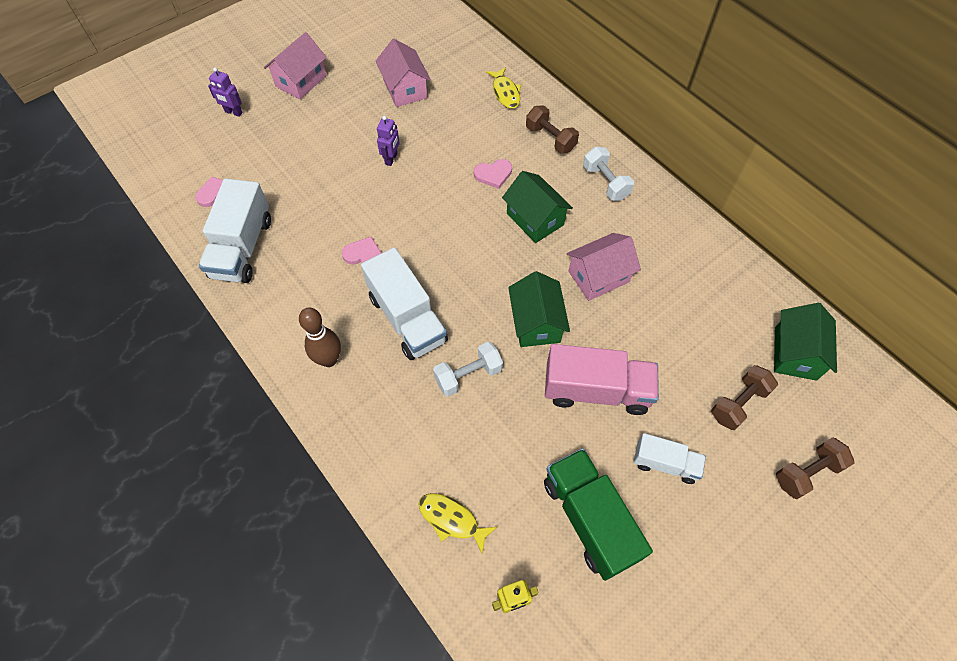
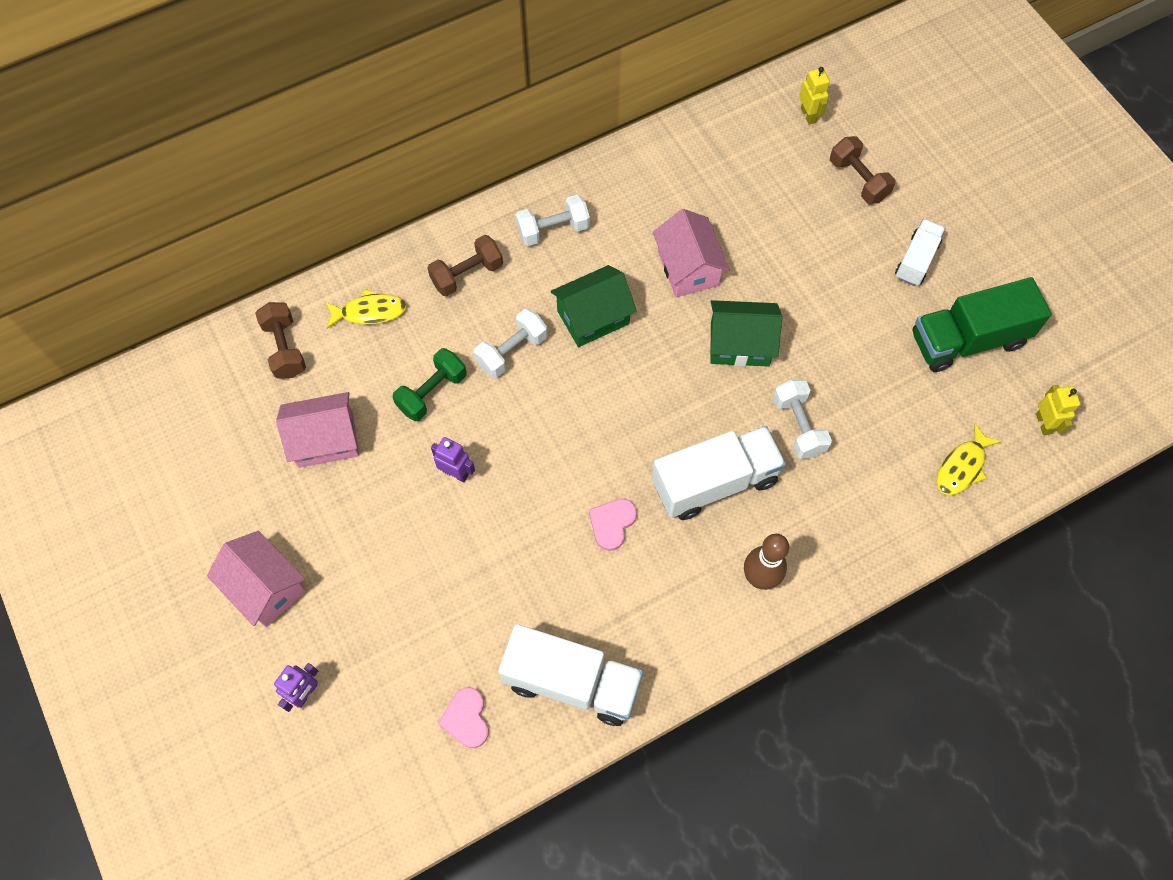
camera: 80 degrees left, 5 degrees up
(450, 136) = (432, 392): none -> green dumbbell
(493, 174) = (512, 351): pink heart -> white dumbbell
(596, 390) = (830, 302): pink truck -> none
(795, 353) = (808, 115): green house -> yellow robot
(807, 472) = (934, 147): brown dumbbell -> brown dumbbell (285, 348)

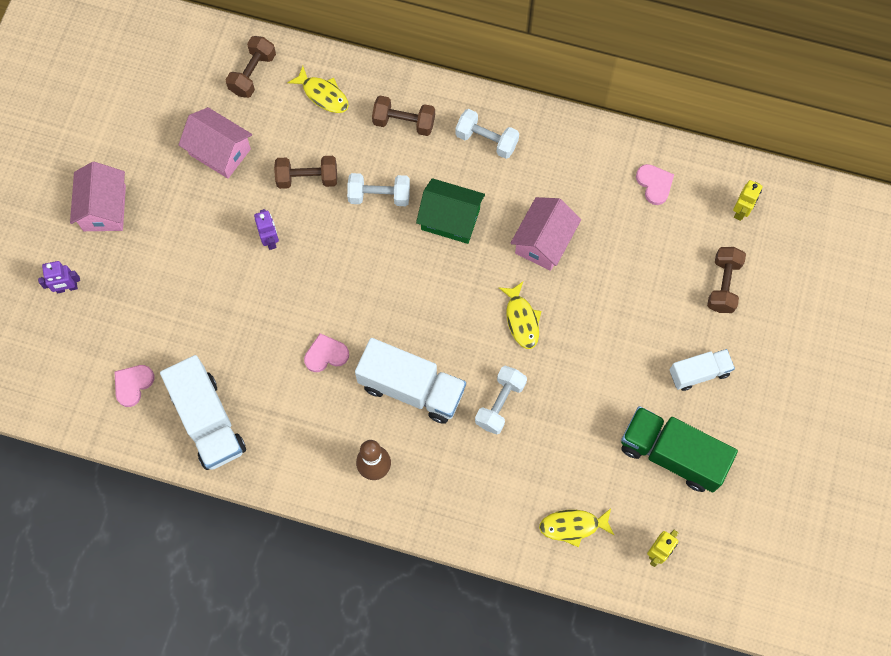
camera: 45 degrees right, 5 degrees up
(432, 392) = (307, 178): green dumbbell -> brown dumbbell
(723, 150) = (654, 184): none -> pink heart
(739, 344) = (521, 319): green house -> yellow fish

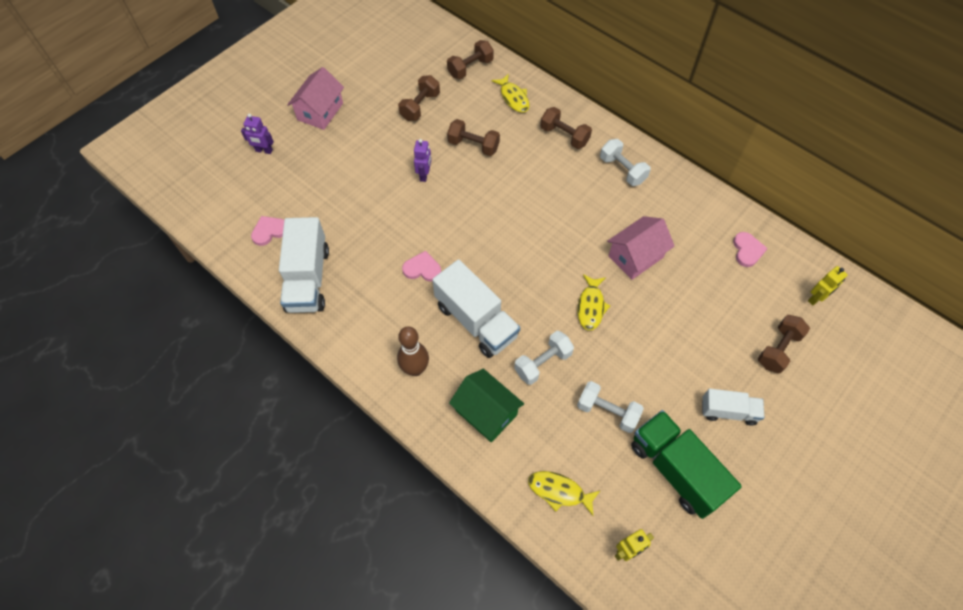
camera: 25 degrees right, 10 degrees down
(220, 151) = (420, 106): pink house -> brown dumbbell
(379, 196) = (521, 176): white dumbbell -> white dumbbell (607, 411)
(450, 219) = (568, 212): green house -> green house (486, 412)

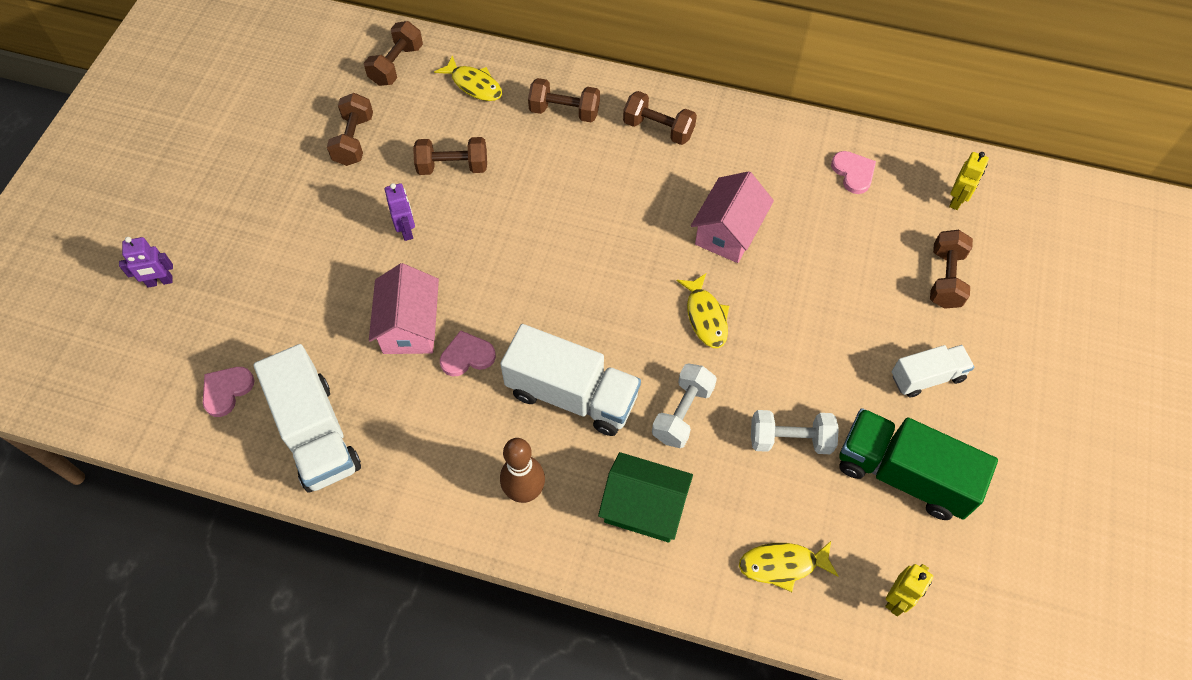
camera: 25 degrees left, 0 degrees up
(320, 111) = (215, 197): pink house -> pink house (410, 326)
(622, 170) = (658, 129): white dumbbell -> brown dumbbell

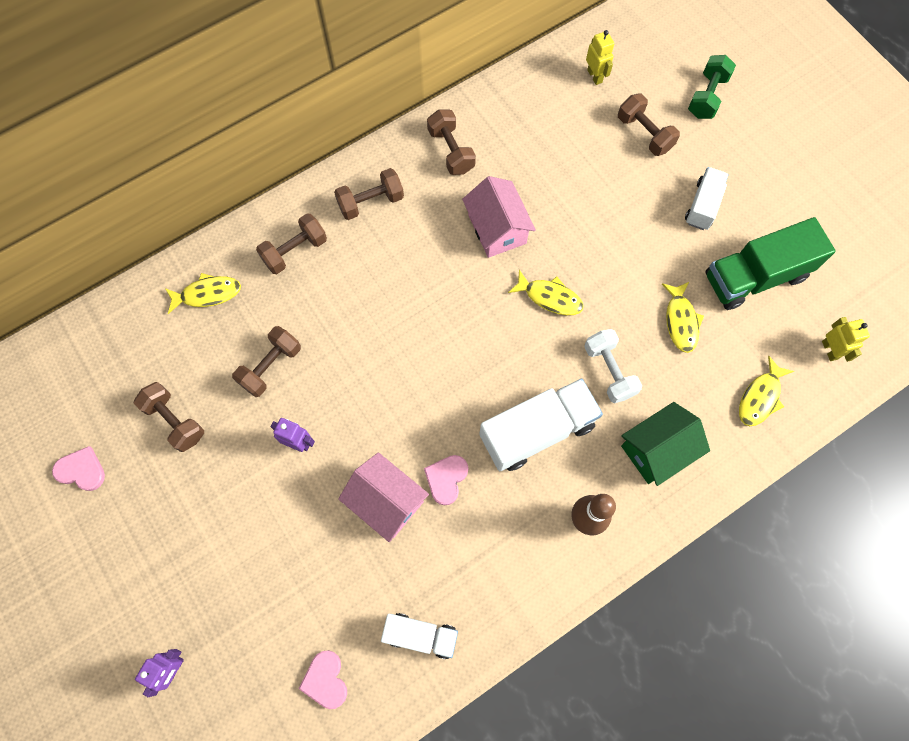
camera: 50 degrees left, 10 degrees up
(316, 434) = (420, 635): white truck -> white truck, size x0.58
(396, 65) = (130, 335): brown dumbbell -> brown dumbbell (451, 151)
(790, 439) = (680, 321): white dumbbell -> yellow fish
(853, 173) = (520, 115): pink heart -> pink heart (81, 470)
(1043, 302) = (707, 96): none -> green dumbbell

